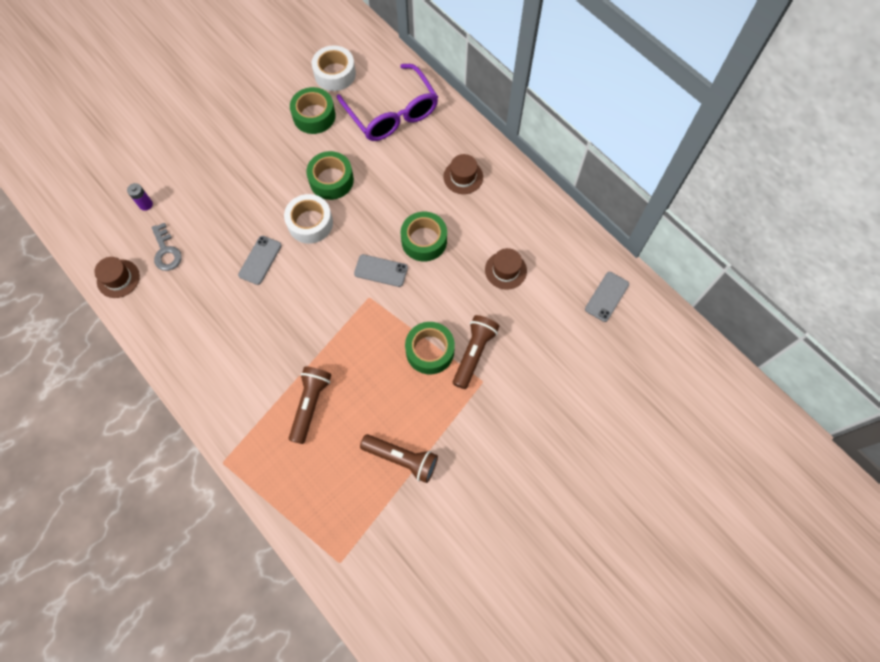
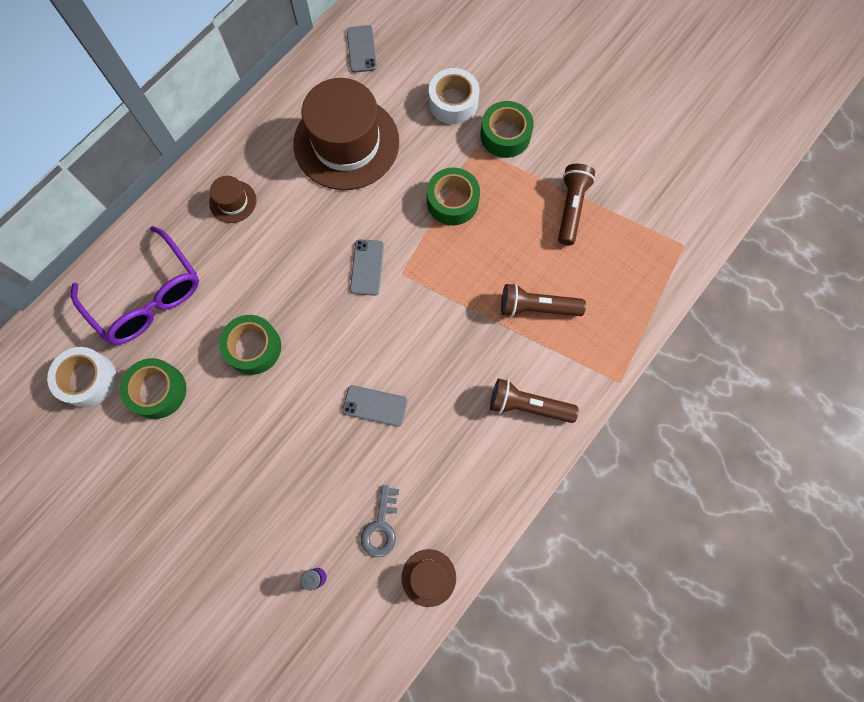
camera: 100 degrees left, 5 degrees up
(166, 251) = (381, 526): grey key -> grey key turned 135 degrees clockwise
(310, 223) = (317, 359): white tape -> white tape (453, 102)
(392, 113) = (146, 296): purple glasses -> purple glasses turned 90 degrees clockwise
(424, 240) = (322, 229): green tape -> green tape (505, 135)
(474, 353) = (447, 160): brown flashlight -> brown flashlight (528, 406)
(505, 270) = (346, 143): brown hat -> brown hat, size x2.31
(607, 296) = (361, 49): grey phone -> grey phone turned 60 degrees clockwise

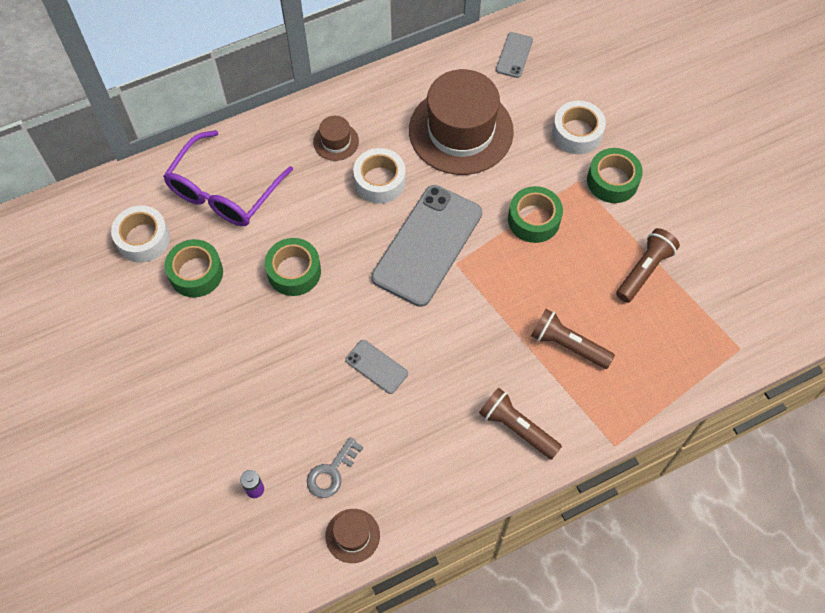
camera: 25 degrees right, 10 degrees down
(146, 296) = (224, 191): purple glasses -> purple glasses turned 45 degrees clockwise
(293, 223) = (379, 181): none -> white tape
(367, 267) = (427, 245): grey phone -> grey phone, size x2.23

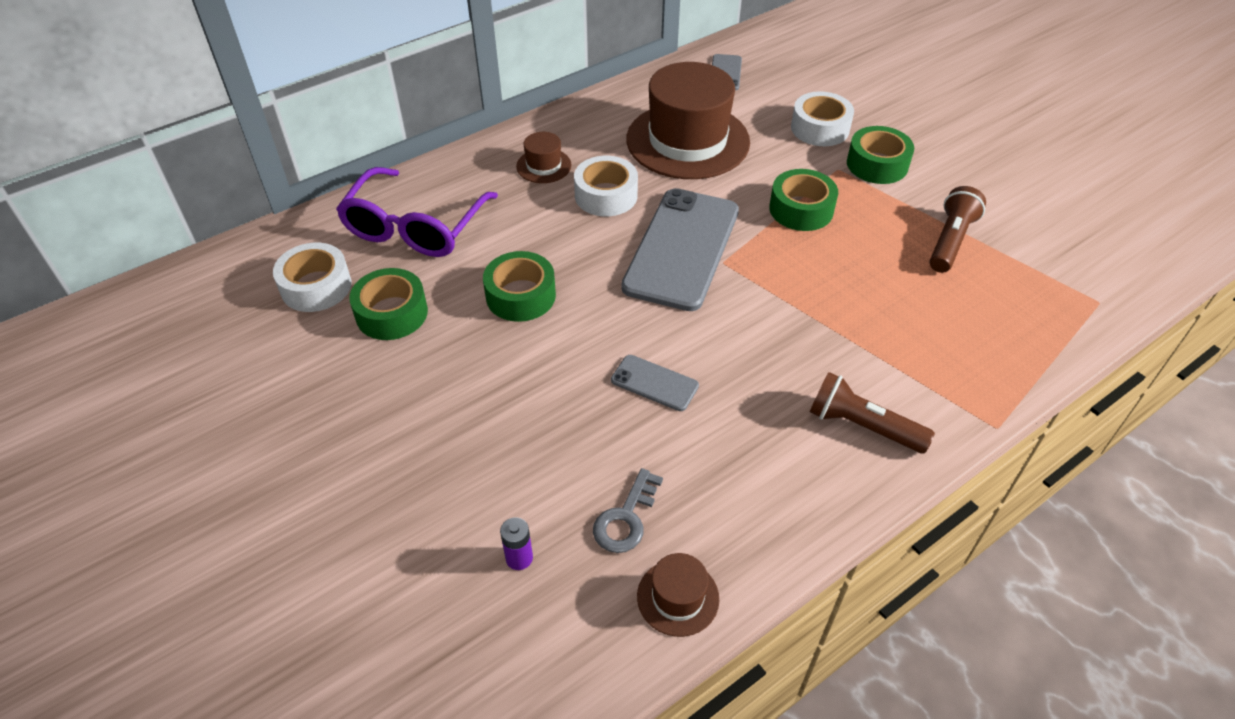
camera: 10 degrees left, 15 degrees down
(568, 345) = (891, 326): brown flashlight -> none

